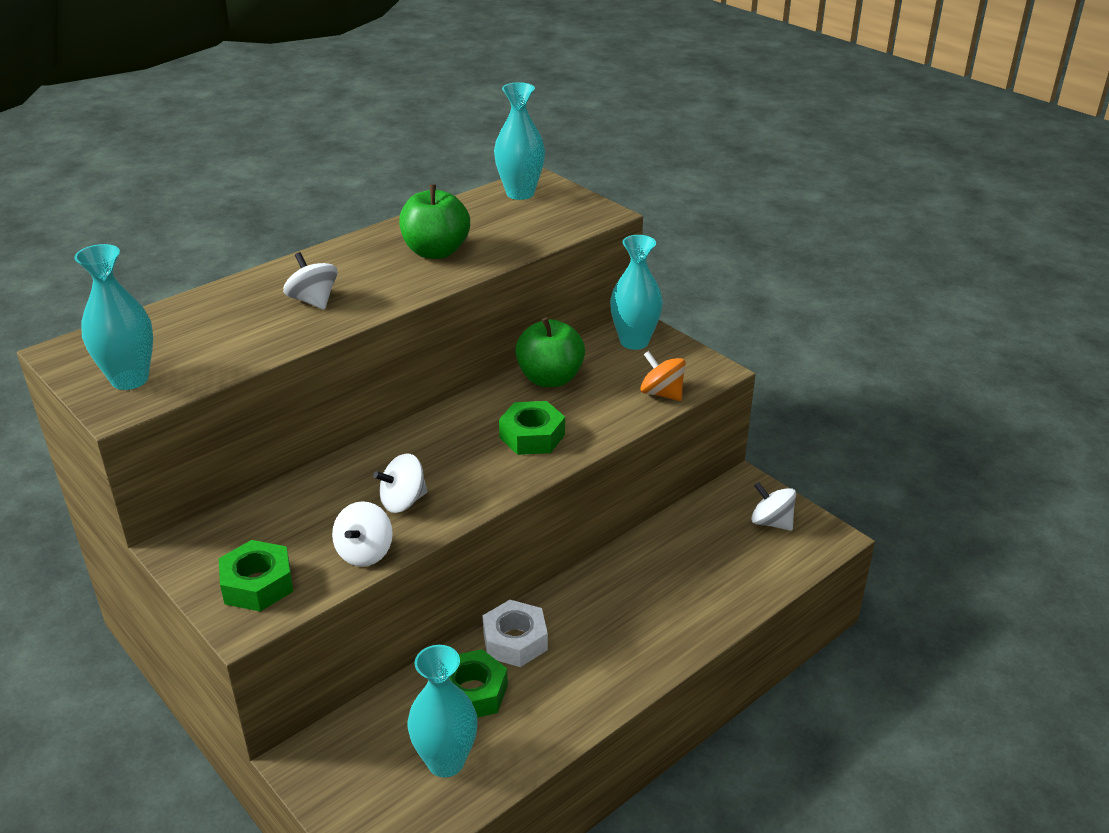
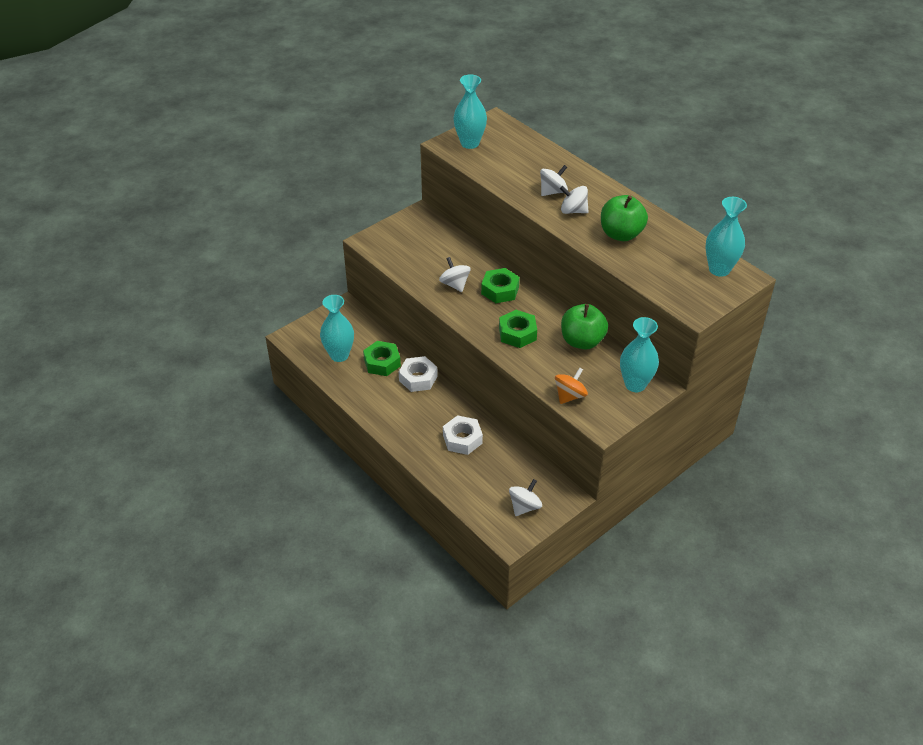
camera: 90 degrees right, 10 degrees up
(257, 584) = (393, 241): green nut -> green nut (500, 290)
(365, 552) = (414, 274): white spinning top -> white spinning top (573, 211)
(652, 585) = (462, 439): none -> white nut

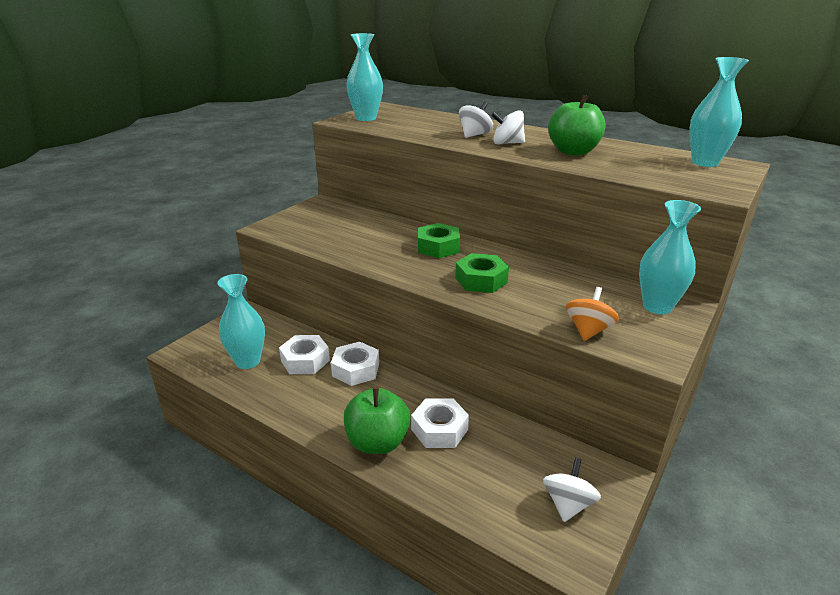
camera: 15 degrees left, 15 degrees down
(382, 362) = (305, 360): green nut -> white nut
(455, 284) = (383, 249): white spinning top -> none
(582, 341) = (562, 276): green apple -> green apple (377, 442)

